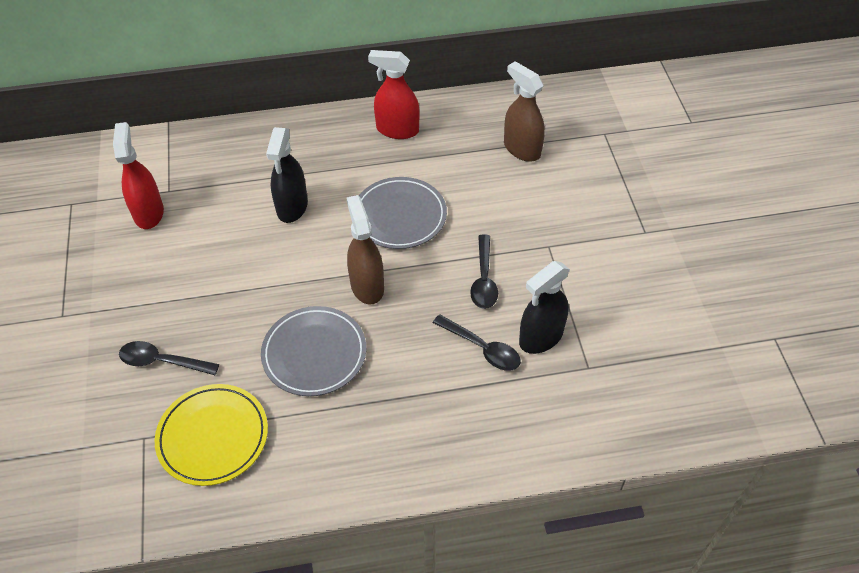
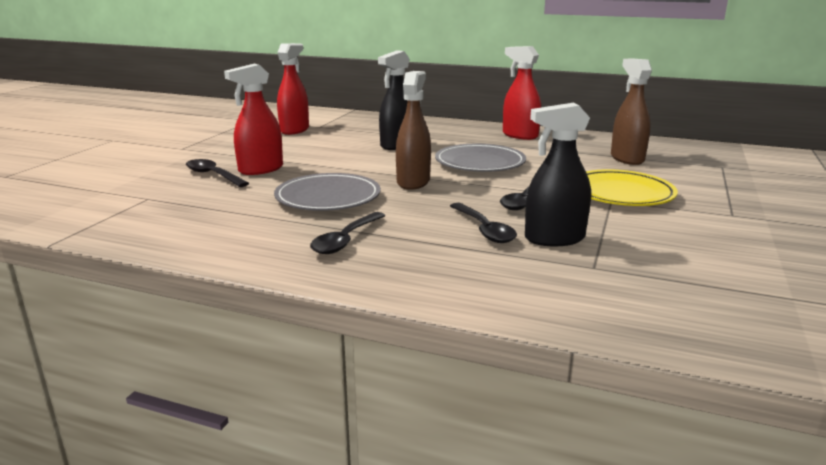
camera: 30 degrees right, 30 degrees down
(199, 326) = (260, 169): none -> red spray bottle
(213, 437) = (194, 210): yellow plate -> yellow plate (621, 193)
(388, 420) = (346, 240): none -> black spoon

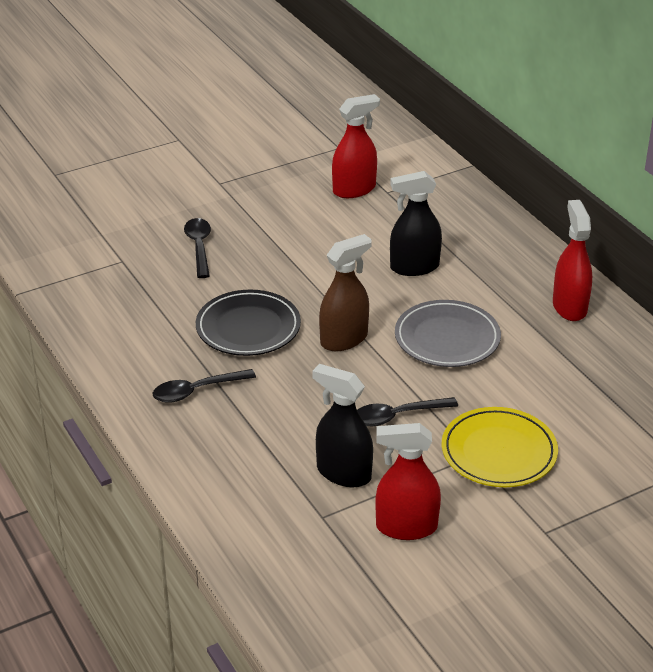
camera: 40 degrees right, 15 degrees up
(260, 169) = (245, 255): red spray bottle -> red spray bottle (406, 527)
(328, 197) = (248, 328): grey plate -> black plate
(484, 230) = (308, 434): black spoon -> none
(627, 158) = (609, 405): brown spray bottle -> none

